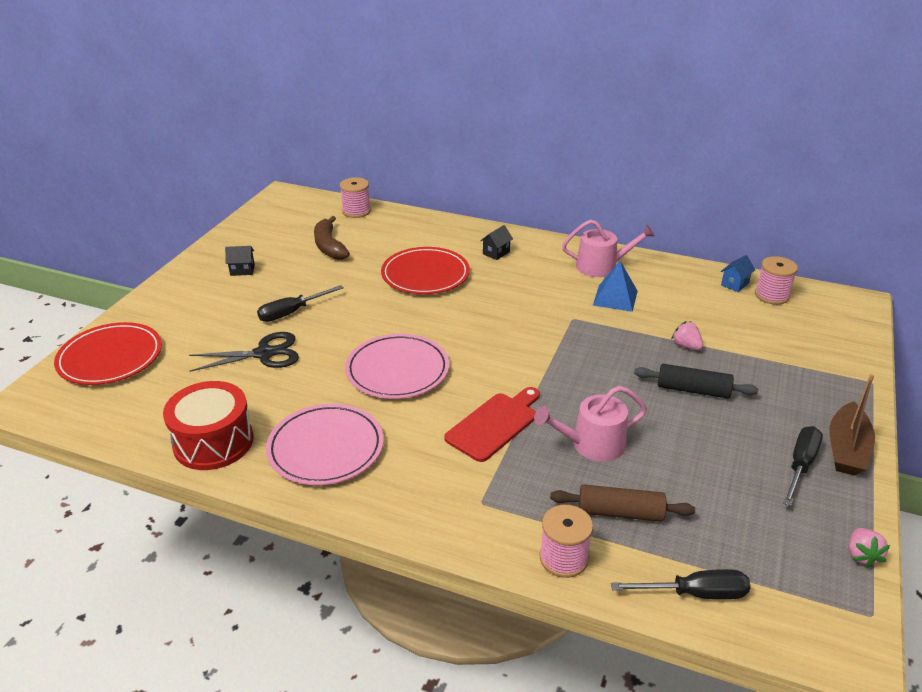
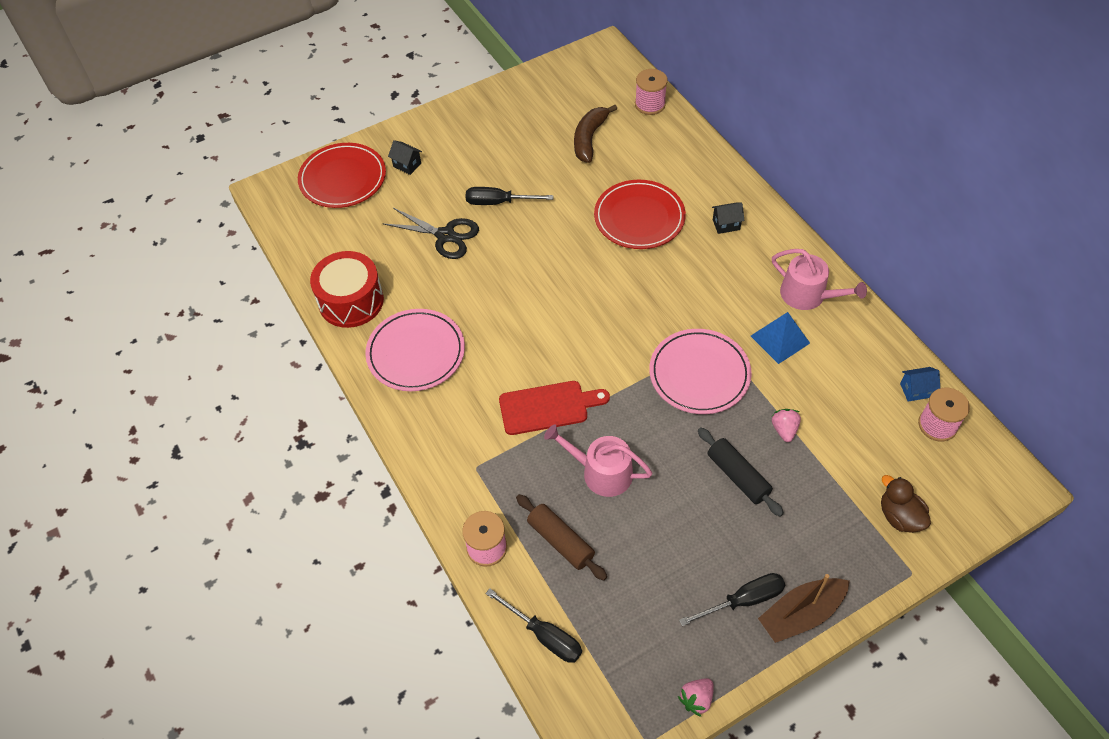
camera: 40 degrees right, 20 degrees up
(242, 270) = (499, 132): black house -> black house (407, 165)
(397, 370) = (525, 310): pink plate -> pink plate (699, 374)
(820, 355) = (899, 516): none -> brown duck

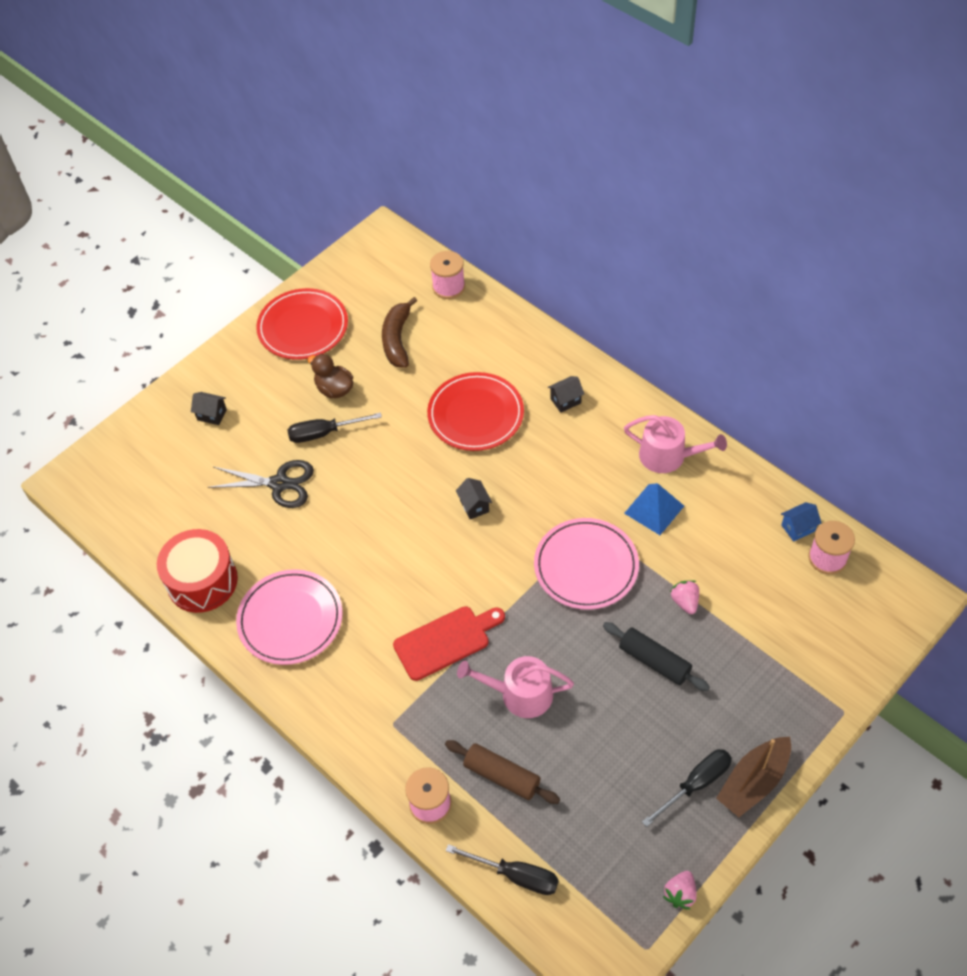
camera: 15 degrees left, 0 degrees up
(343, 178) = (146, 447): red plate -> red plate (303, 327)
(612, 296) = (474, 506): none -> black house
(899, 516) = (817, 659): brown duck -> brown duck (334, 389)

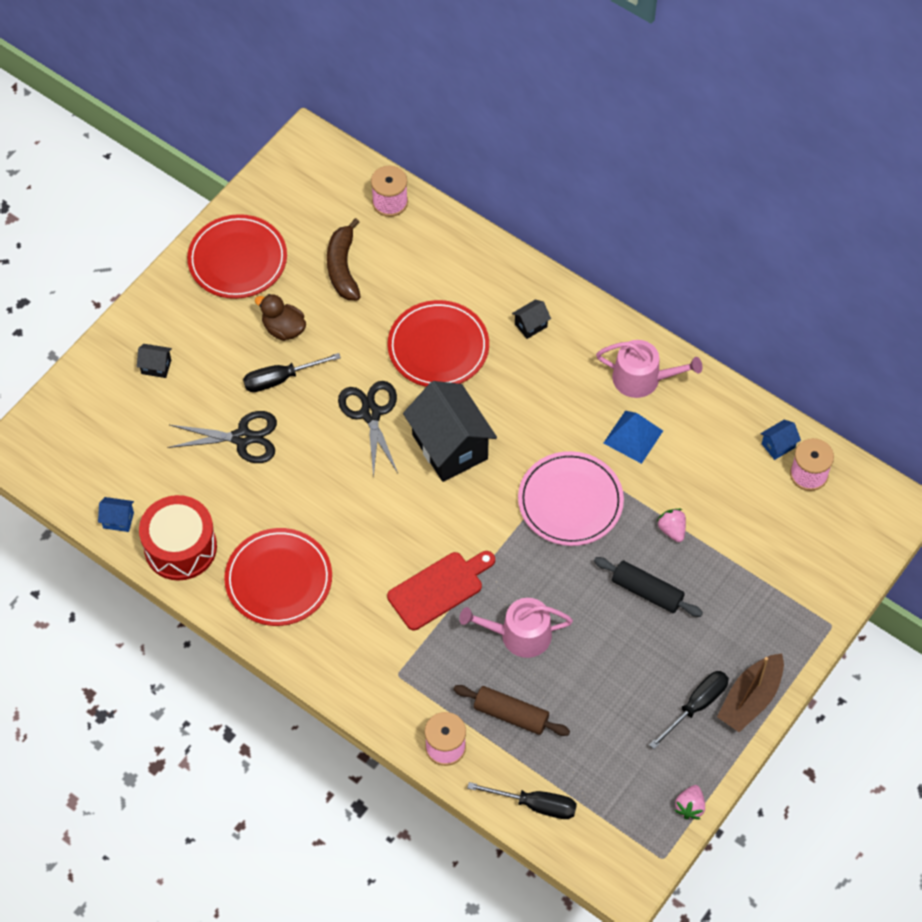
camera: 10 degrees left, 5 degrees up
(149, 551) = (118, 520): none -> blue house
(290, 619) = (278, 579): pink plate -> red plate
(403, 470) = (370, 414): none -> black scissors
(474, 506) = (449, 447): black house -> black house, size x2.38

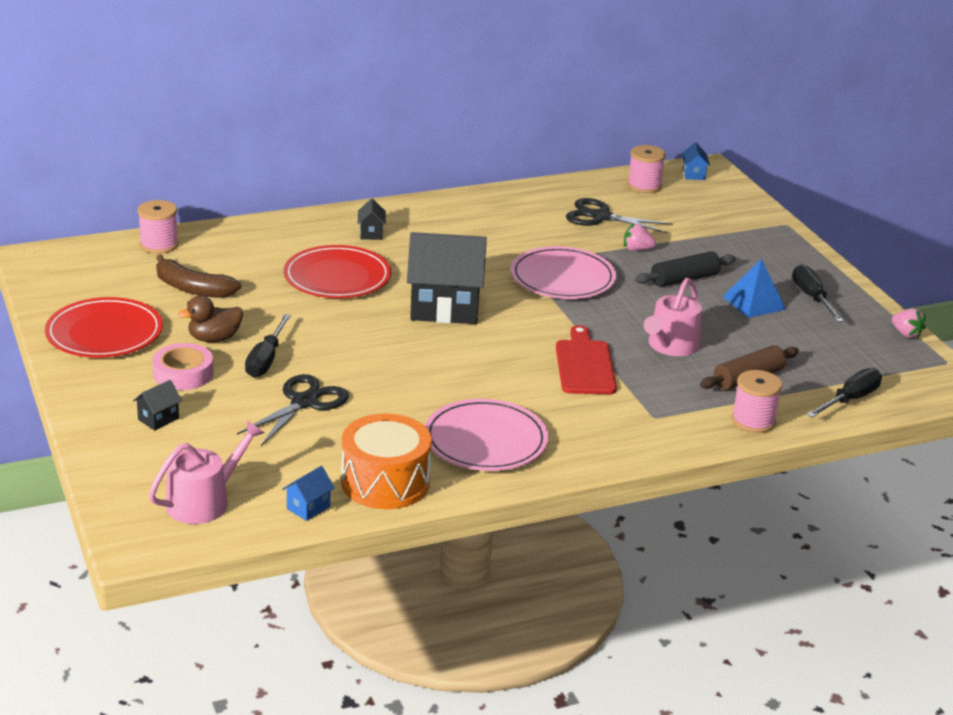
camera: 60 degrees left, 30 degrees down
(180, 547) = (385, 482): red drum -> orange drum
(222, 342) = (183, 374): none -> pink tape
(278, 579) = (485, 441): red plate -> pink plate
(370, 414) = (363, 331): black scissors -> black scissors (601, 217)
(633, 436) = (531, 233): blue pyramid -> blue pyramid (754, 302)
(642, 378) = (482, 211): pink watering can -> pink watering can (204, 501)
(750, 698) = (824, 275): brown boat -> none
(778, 445) = (606, 187): blue house -> blue house (693, 174)

